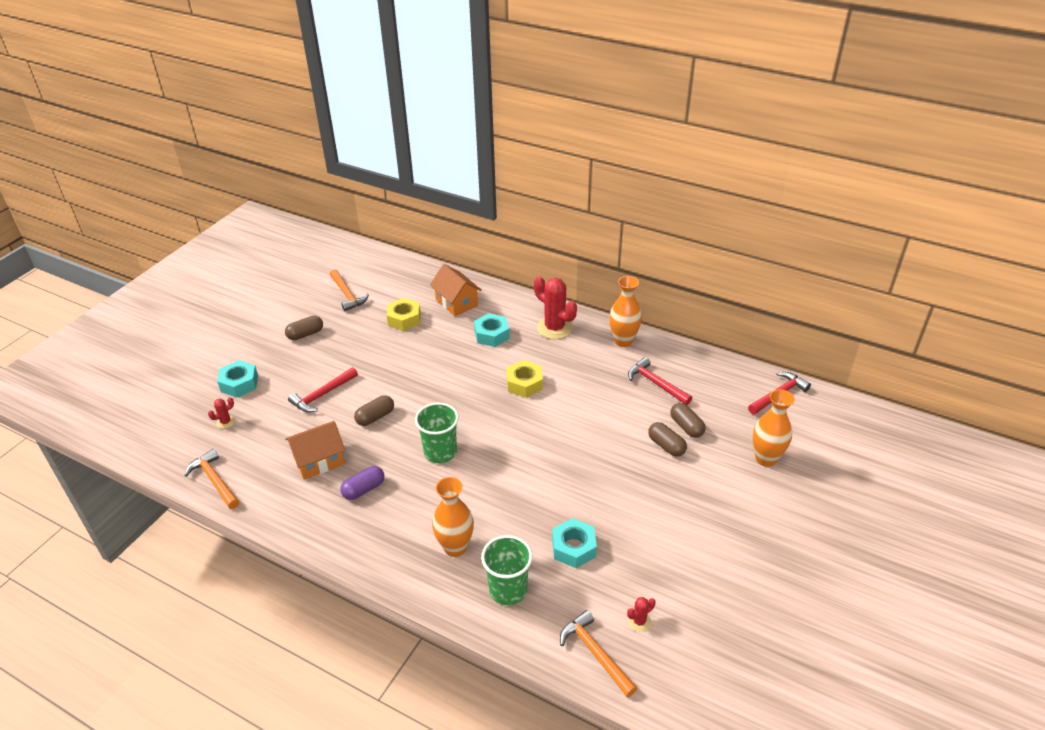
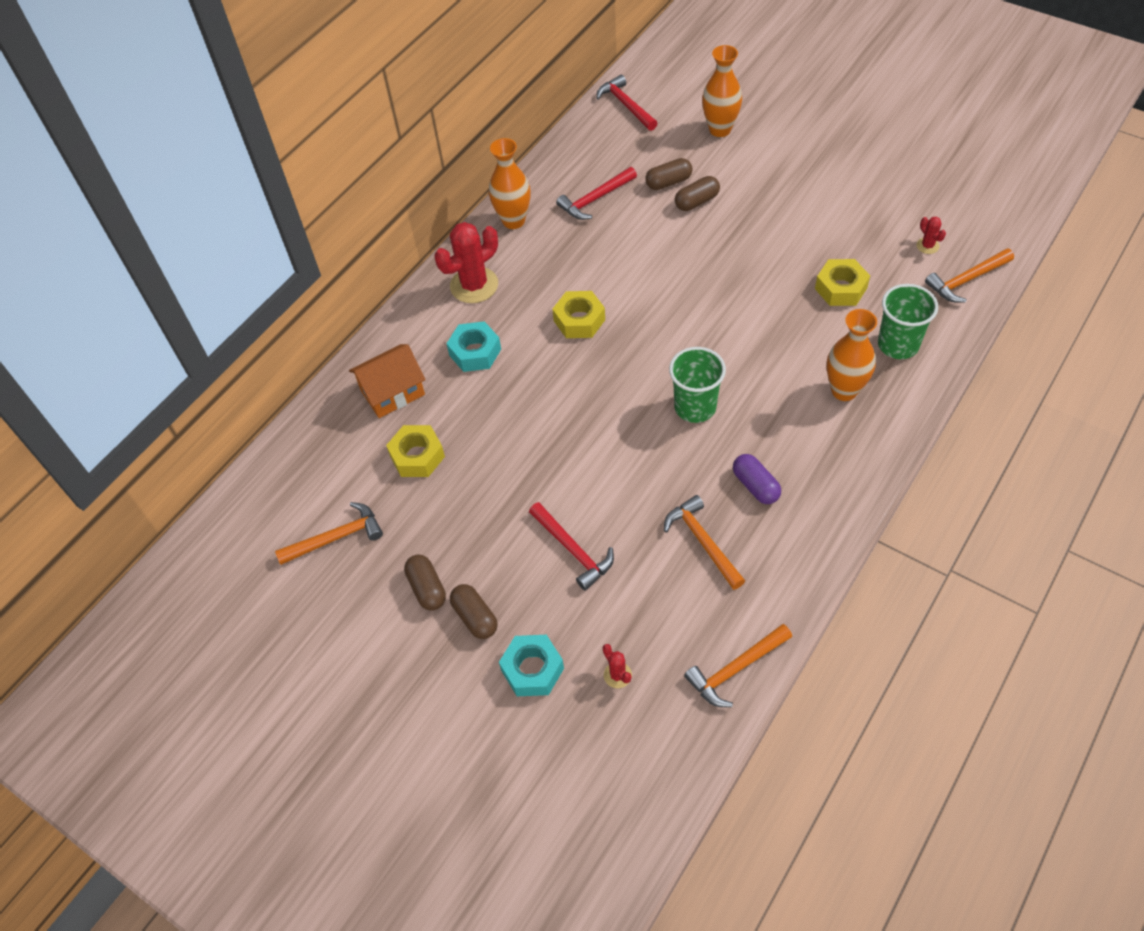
camera: 80 degrees left, 15 degrees up
(319, 460) = (703, 541): orange house -> orange hammer
(375, 417) = (625, 481): brown capsule -> brown capsule (475, 617)
(573, 548) = (840, 288): turquoise nut -> yellow nut

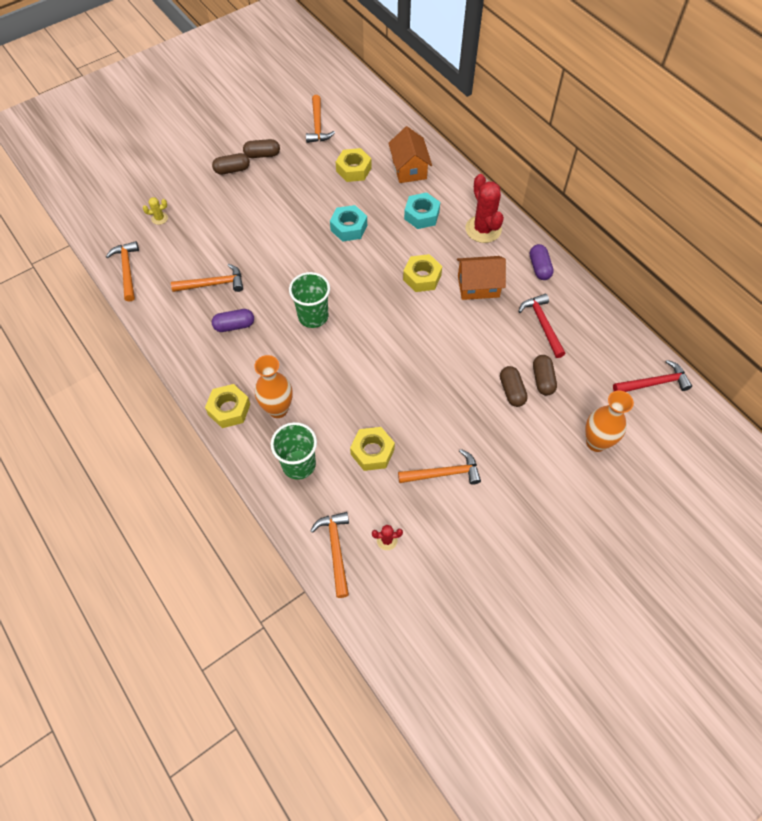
camera: 105 degrees right, 5 degrees up
(513, 221) = (539, 268): orange vase -> purple capsule
(532, 669) = (187, 185): turquoise nut -> turquoise nut (349, 227)
(567, 265) = (478, 286): none -> orange house
(573, 550) = (246, 222): red hammer -> none
(617, 675) = (159, 218): red cactus -> yellow cactus
(827, 226) = (444, 473): none -> orange hammer
(875, 438) = (229, 409): none -> yellow nut

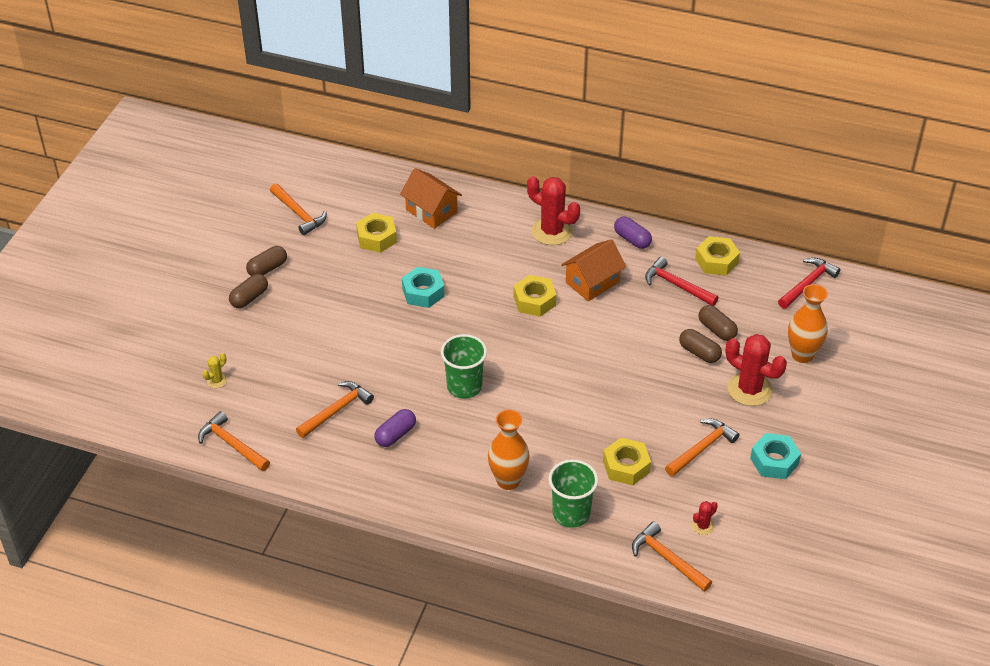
camera: 35 degrees left, 15 degrees down
(229, 409) = (462, 506): yellow nut -> yellow nut (716, 261)
(421, 215) = (483, 247): turquoise nut -> turquoise nut (774, 461)
(526, 446) = (749, 389): none -> red cactus

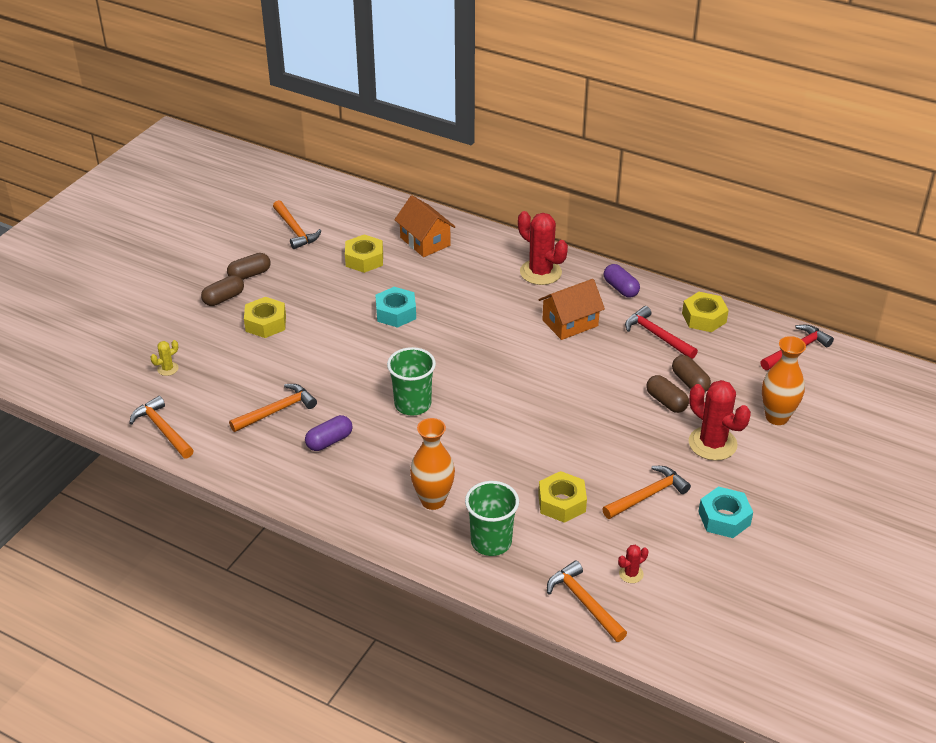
camera: 10 degrees right, 5 degrees down
(534, 301) = (506, 333): yellow nut -> yellow nut (266, 323)

